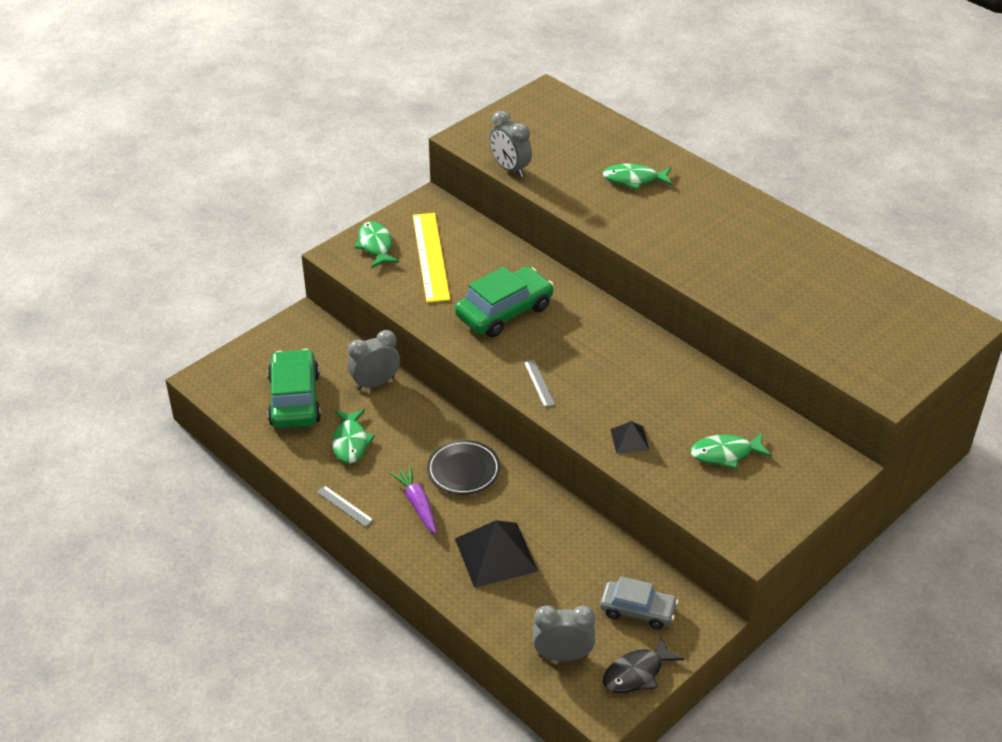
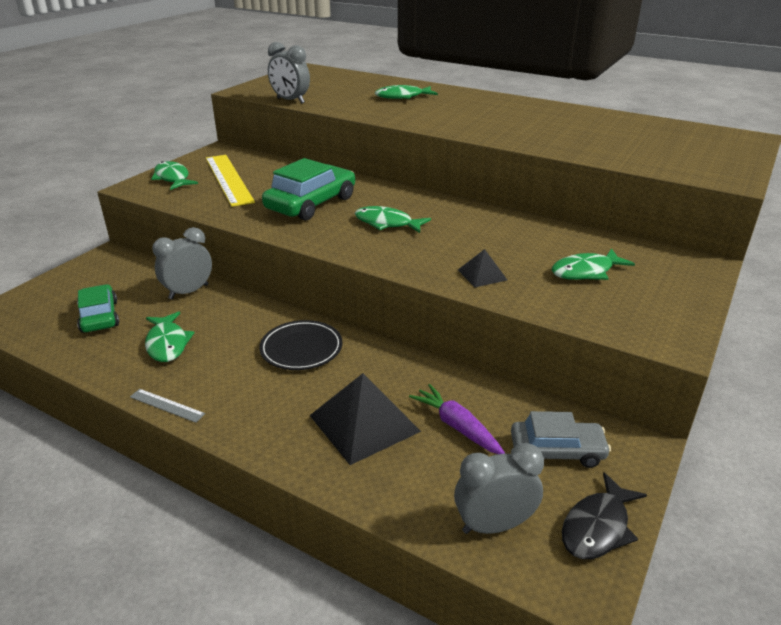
camera: 15 degrees left, 10 degrees down
(294, 399) = (99, 316): green car -> green car, size x0.65
(417, 504) = (256, 388): purple carrot -> purple carrot (457, 426)
(539, 383) = (366, 246): grey ruler -> none
(568, 355) = (387, 223): none -> green fish

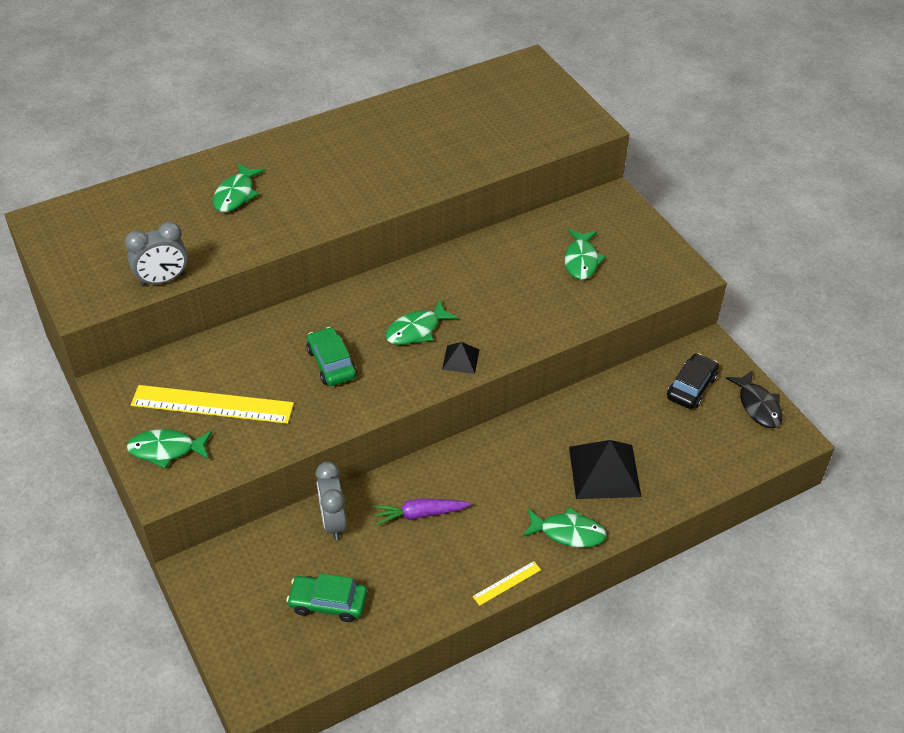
camera: 60 degrees left, 15 degrees up
(167, 343) = (415, 561): green fish -> green fish (568, 532)
(167, 405) = (507, 583): grey ruler -> yellow ruler
(301, 348) = (488, 472): black plate -> none
(311, 203) = (331, 363): green car -> green car, size x0.65
(457, 426) = (639, 423): purple carrot -> purple carrot (419, 514)
(482, 275) = (545, 316): black pyramid -> black pyramid (460, 359)
(494, 525) = (731, 450): grey clock -> none
(557, 451) = (691, 387): grey car -> black car

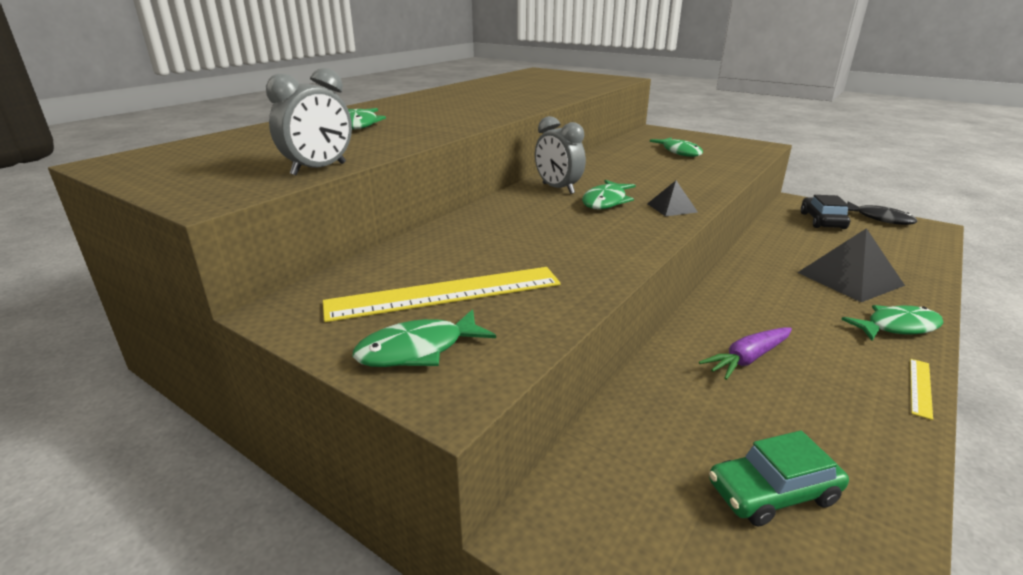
camera: 25 degrees left, 20 degrees down
(331, 363) = (552, 235): green car -> none
(333, 521) = (666, 398): grey clock -> grey clock (558, 188)

